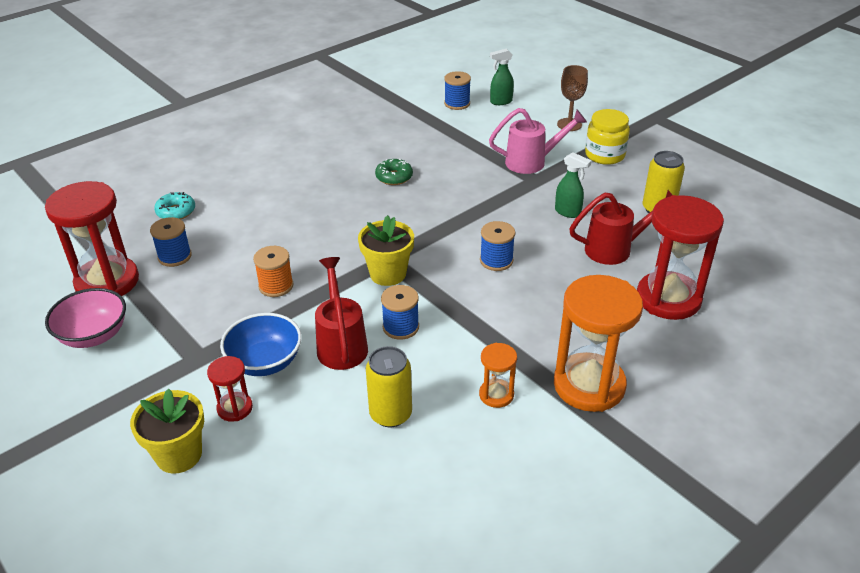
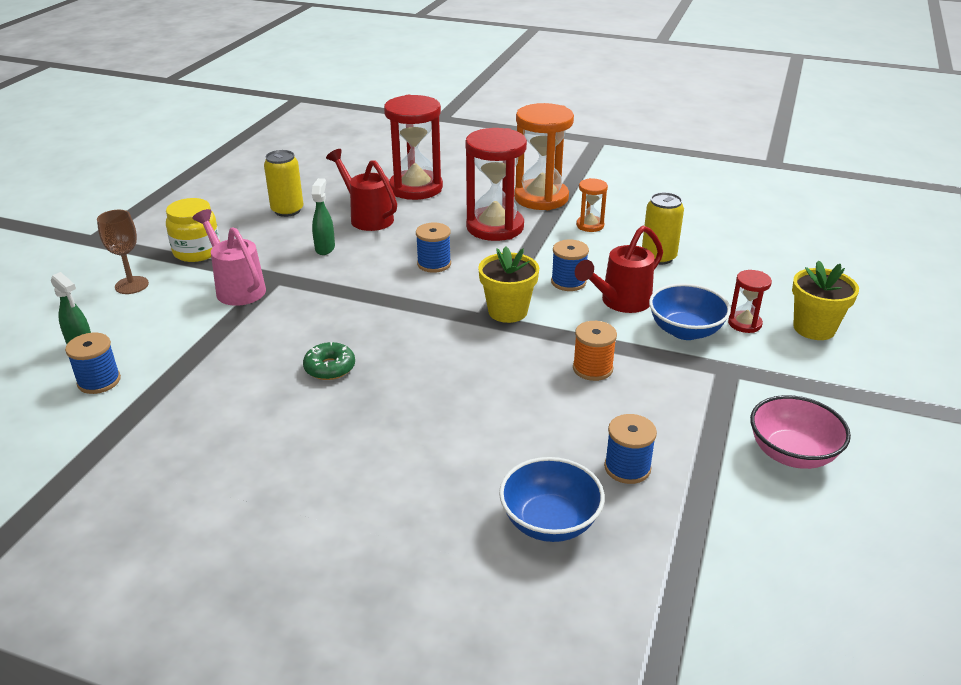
camera: 120 degrees left, 5 degrees down
(107, 282) = (723, 498): red hourglass -> red hourglass (495, 227)
(176, 212) = (550, 522): turquoise donut -> blue bowl

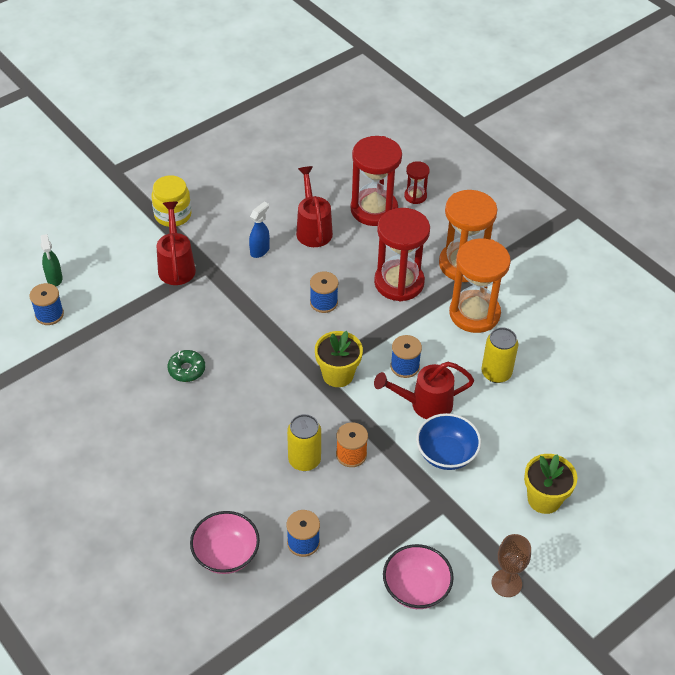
camera: 30 degrees right, 15 degrees up
(131, 285) = (113, 232): brown goblet -> brown goblet (506, 583)
(237, 288) = (176, 266): pink watering can -> red watering can
(287, 210) = (261, 195): yellow can -> yellow can (304, 460)
(325, 248) = (260, 250): green spray bottle -> blue spray bottle
(550, 522) = (226, 554): blue bowl -> pink bowl
(590, 225) = (474, 314): orange hourglass -> orange hourglass, size x2.07
(744, 323) = (496, 469): red hourglass -> red hourglass (415, 196)

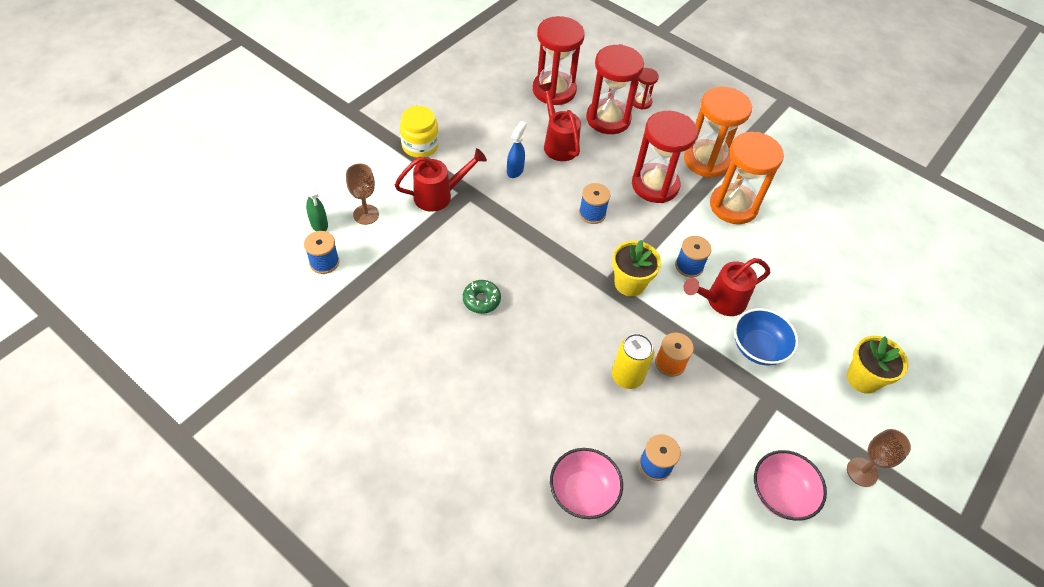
camera: 15 degrees left, 5 degrees up
(101, 275) = (366, 214): none -> brown goblet
(176, 266) = (439, 195): red watering can -> red watering can turned 90 degrees clockwise
(327, 174) = (554, 90): none -> red hourglass
(496, 373) = (773, 260): yellow can -> none

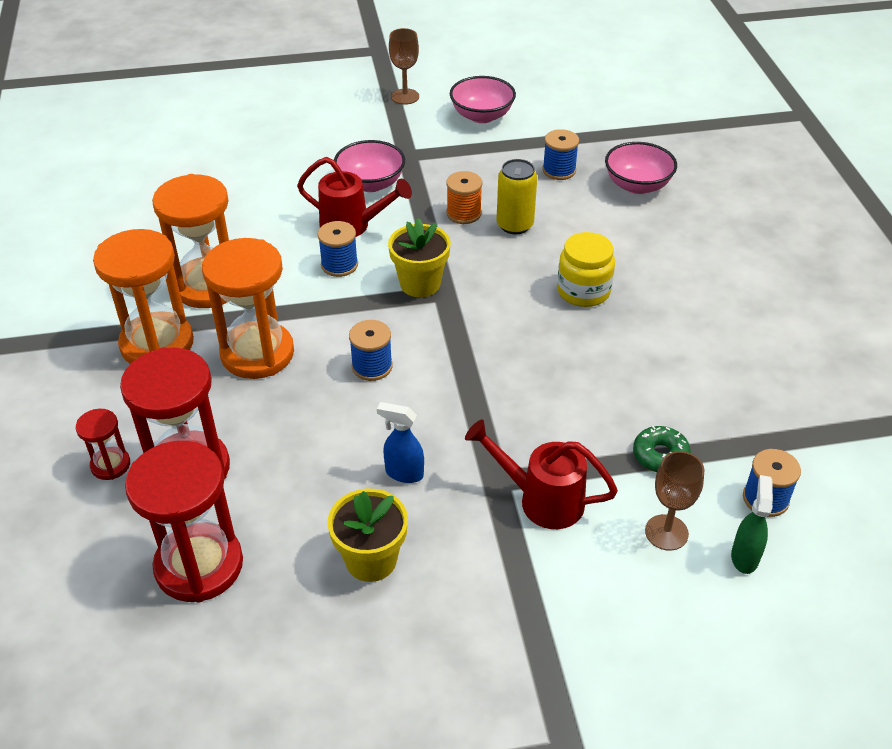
camera: 135 degrees left, 10 degrees down
(420, 146) = (502, 597): yellow jar -> yellow jar (583, 291)
(481, 300) = (597, 353): green donut -> green donut (660, 455)
(515, 170) = (403, 473): blue spray bottle -> blue spray bottle turned 45 degrees clockwise
(558, 144) = (302, 475): red watering can -> none
(655, 185) = (257, 353): red hourglass -> orange hourglass
(758, 348) = (370, 183): blue bowl -> pink bowl
(863, 378) = (317, 128): yellow flower pot -> yellow flower pot (371, 560)

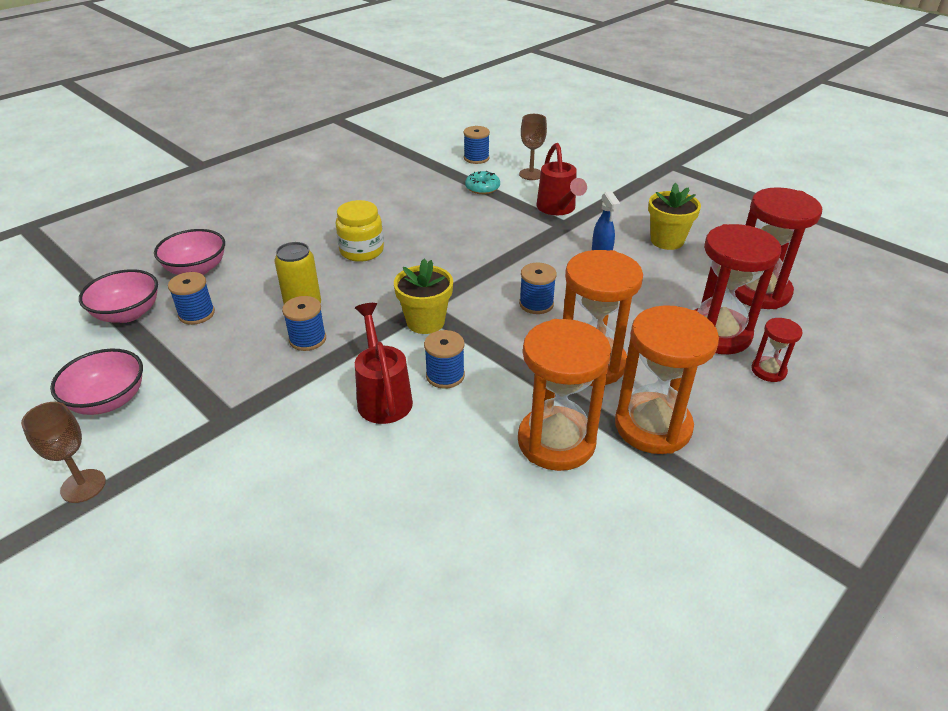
camera: 125 degrees left, 5 degrees down
(370, 183) = (301, 420): pink bowl -> pink bowl (128, 313)
(463, 213) = (307, 339): orange spool -> blue spool
(660, 455) = (482, 188): green donut -> turquoise donut
(744, 557) = (519, 155): green spray bottle -> none

